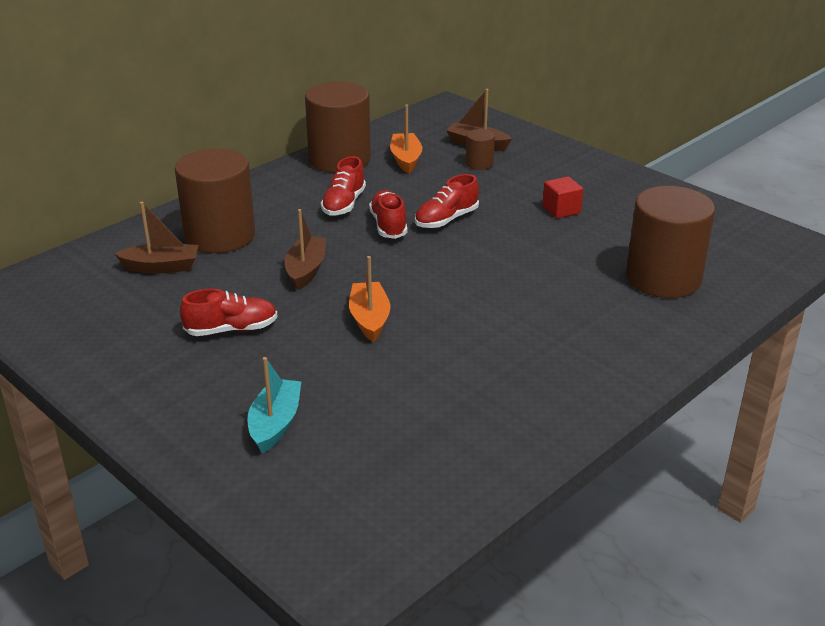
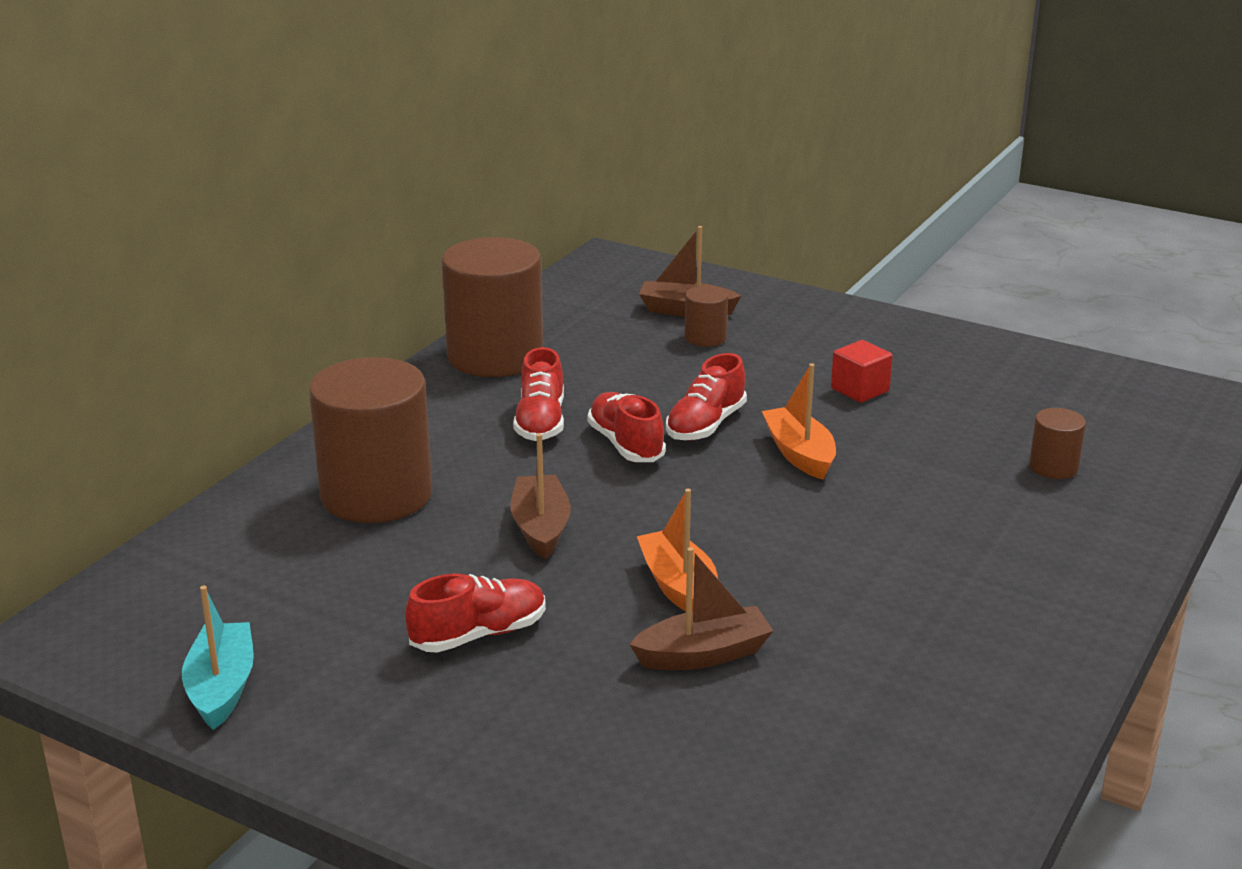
camera: 15 degrees left, 5 degrees down
(161, 267) = (311, 555): brown boat -> brown boat (703, 654)
(275, 424) = (629, 765): turquoise boat -> turquoise boat (222, 687)
(406, 159) = (594, 344): orange boat -> orange boat (799, 454)
(663, 278) = (1053, 467): brown cylinder -> brown cylinder, size x0.45

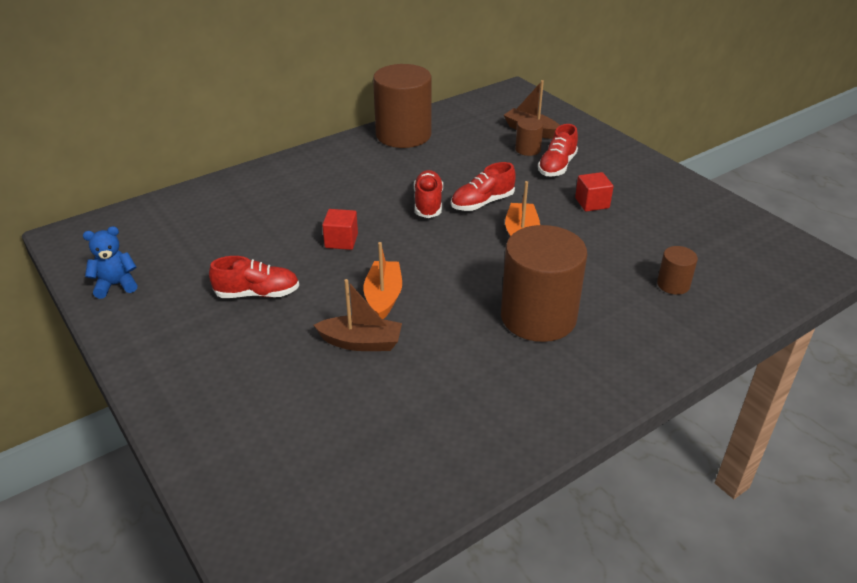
camera: 25 degrees right, 10 degrees up
(222, 687) = (116, 285): turquoise boat -> blue teddy bear
(376, 495) = (277, 199): brown cylinder -> brown cylinder (538, 317)
(540, 422) = (394, 179): red shoe -> red shoe (557, 166)
(540, 528) = (341, 241): brown boat -> red cube

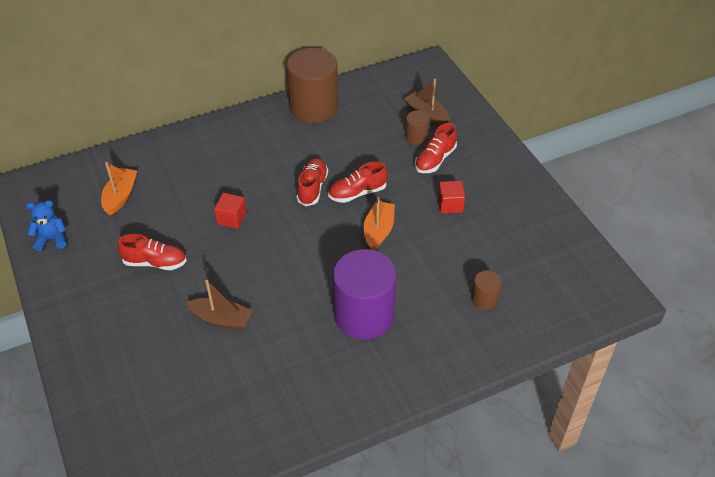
camera: 10 degrees right, 10 degrees up
(383, 297) = (250, 279): orange boat -> orange boat (120, 196)
(538, 317) = (364, 315): brown cylinder -> purple cylinder

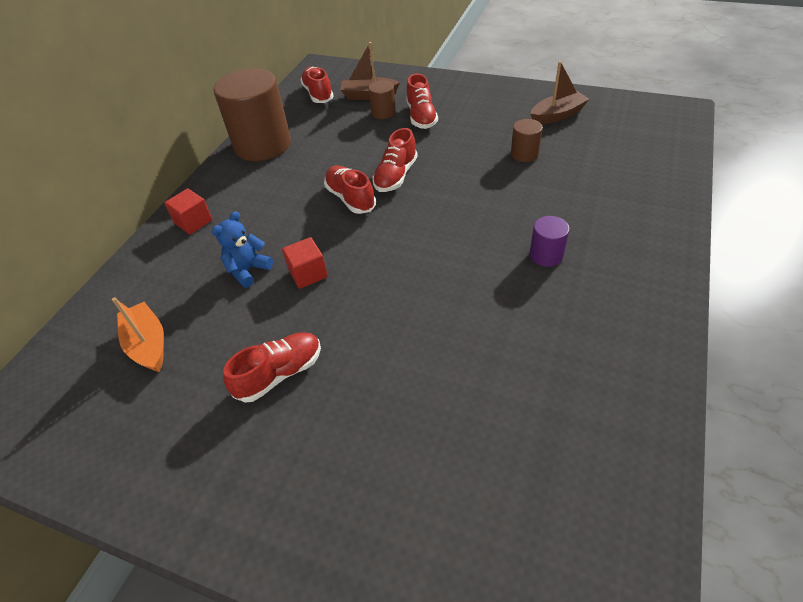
camera: 40 degrees left, 0 degrees up
(51, 239) = (107, 456): blue teddy bear -> blue teddy bear (248, 270)
(222, 319) = (430, 365): brown boat -> brown boat (557, 115)
(364, 315) = (546, 255): purple cylinder -> purple cylinder, size x0.45
(378, 231) = (456, 189): orange boat -> none
(396, 89) = (318, 94): none -> red shoe
(450, 205) = (480, 136): red cube -> red cube (193, 222)
(484, 299) = (607, 175): brown cylinder -> brown cylinder (524, 154)

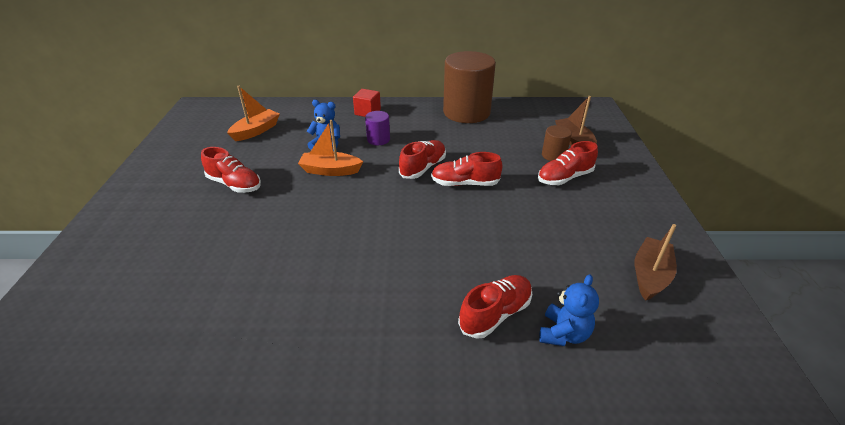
camera: 65 degrees right, 10 degrees down
(308, 273) = (330, 170): red cube -> orange boat
(318, 94) = (553, 117): red shoe -> red shoe (495, 314)
(524, 154) = (552, 259): brown cylinder -> none
(546, 255) = (394, 302): purple cylinder -> purple cylinder (378, 139)
(557, 115) = (650, 275): brown boat -> brown boat turned 105 degrees counterclockwise
(603, 171) = (563, 333): none -> blue teddy bear

